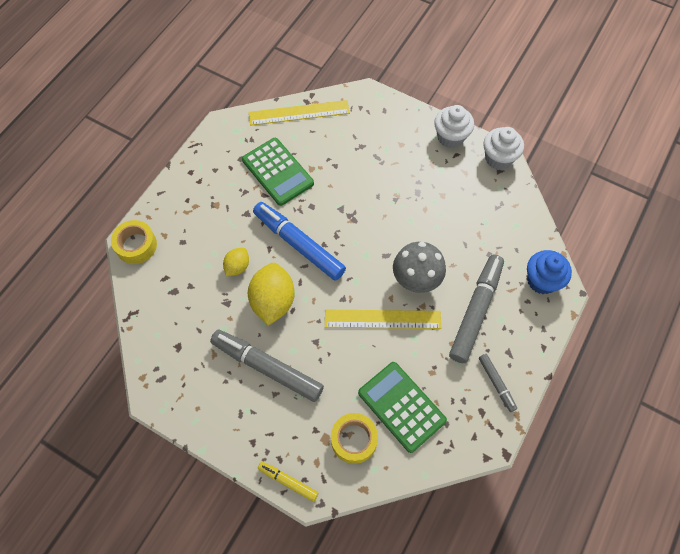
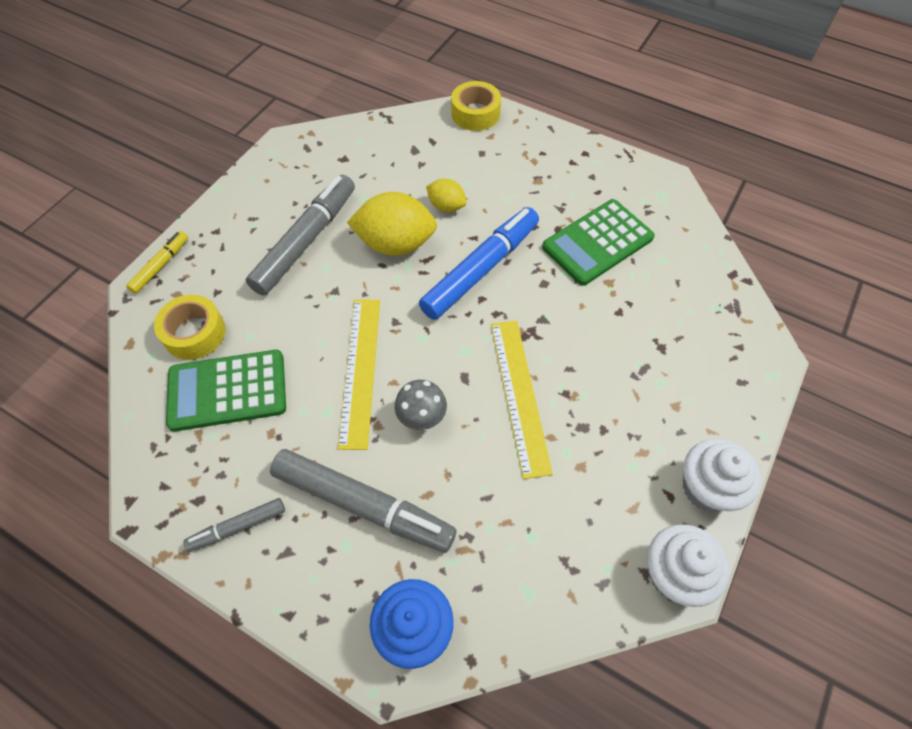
camera: 90 degrees right, 5 degrees down
(299, 113) = (708, 265): yellow ruler -> yellow ruler (519, 395)
(401, 406) = (227, 390): green calculator -> green calculator turned 150 degrees counterclockwise
(416, 280) = (422, 417): grey mushroom -> grey mushroom, size x0.63

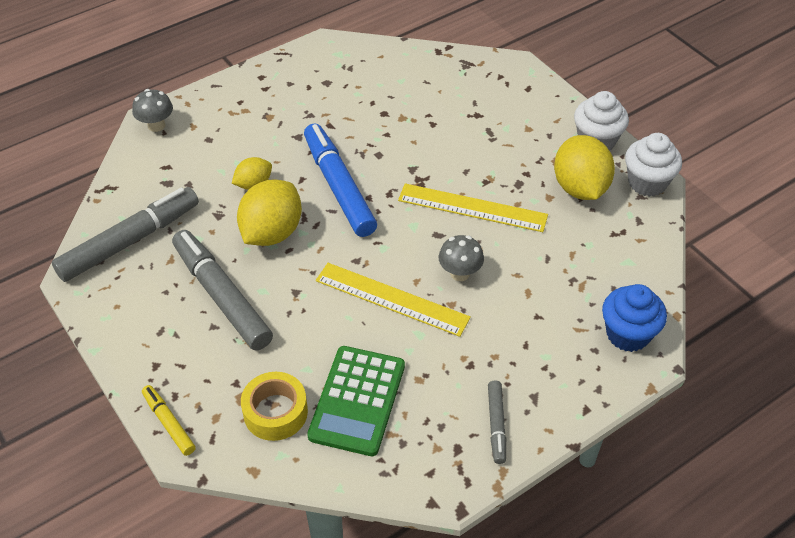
camera: 65 degrees left, 10 degrees down
(363, 504) = (517, 334): grey marker -> grey marker (129, 241)
(475, 113) = (156, 125): yellow tape -> grey mushroom
(597, 242) = (360, 108): green calculator -> none
(616, 495) = (580, 188): none -> yellow lemon

